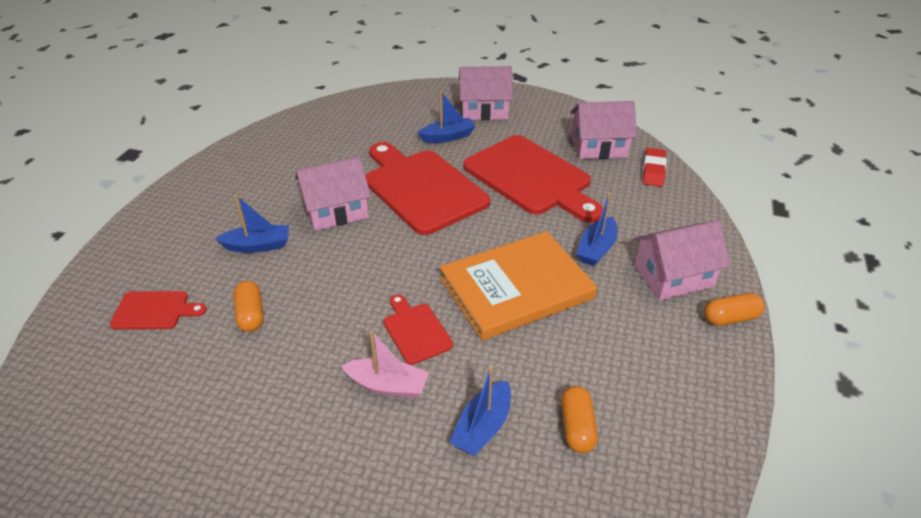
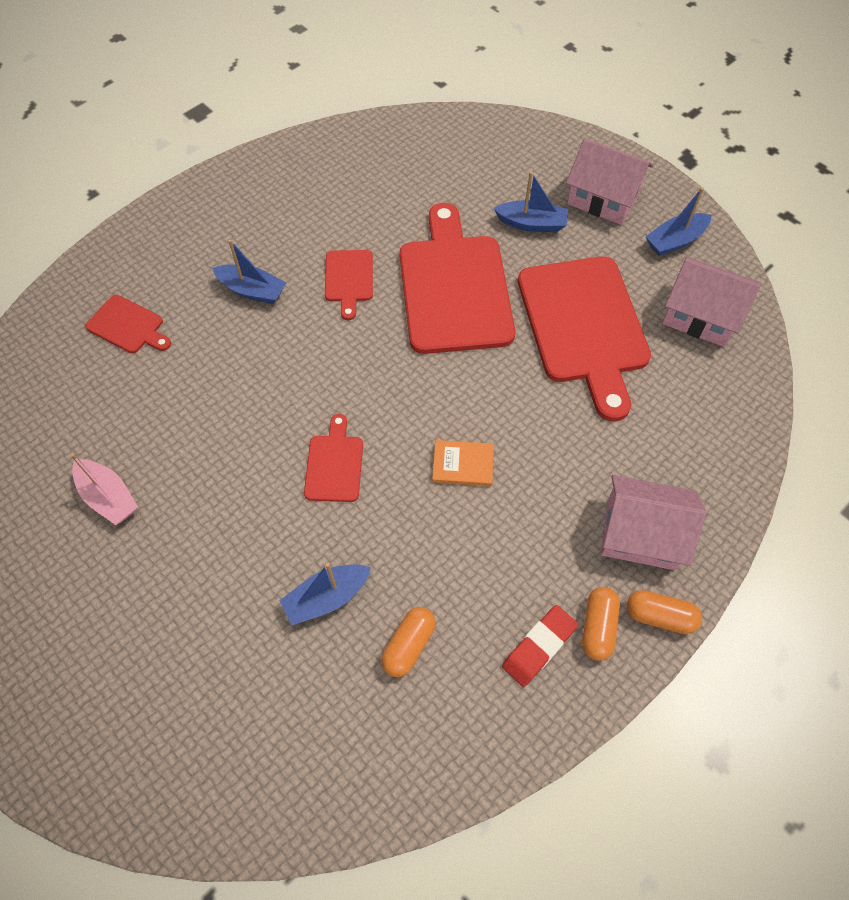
camera: 30 degrees right, 20 degrees up
(251, 315) = (203, 371): orange capsule -> orange capsule (597, 627)
(336, 211) = (349, 279): pink house -> red cutting board
(388, 385) = (273, 510): pink boat -> pink boat (109, 497)
(516, 288) = (463, 464): orange book -> orange book, size x0.41
(596, 249) = (583, 458): blue boat -> blue boat (675, 241)
(653, 170) = (740, 381): red eraser -> red eraser (539, 647)

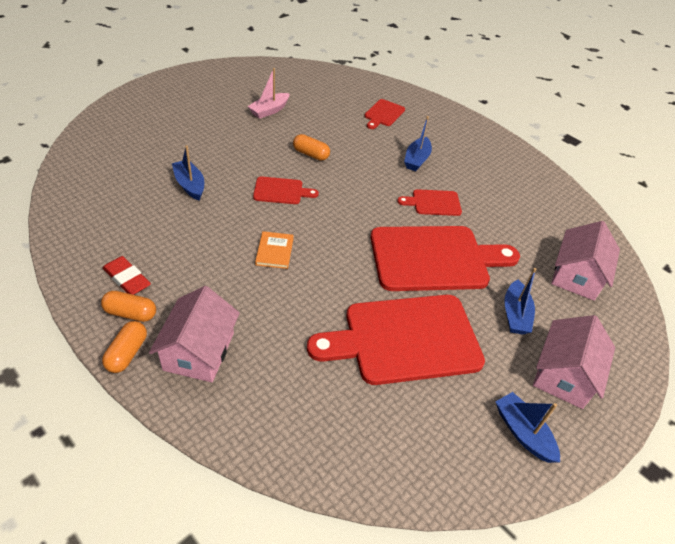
camera: 85 degrees right, 15 degrees down
(408, 645) = (149, 217): orange capsule -> orange capsule (311, 154)
(700, 316) = (427, 439): pink house -> pink house (576, 275)

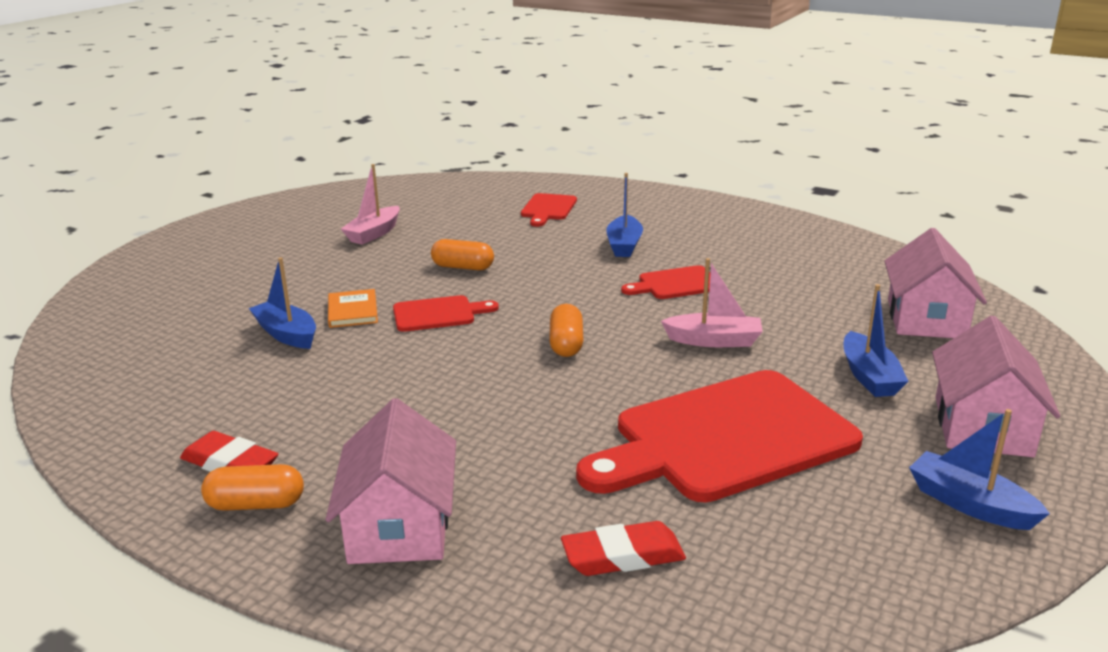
camera: 10 degrees left, 20 degrees down
(127, 353) = (273, 556): orange capsule -> orange capsule (566, 344)
(274, 251) = (464, 381): orange book -> orange book (352, 311)
(308, 410) = (623, 556): none -> red eraser
(434, 258) = (714, 341): red cutting board -> pink boat

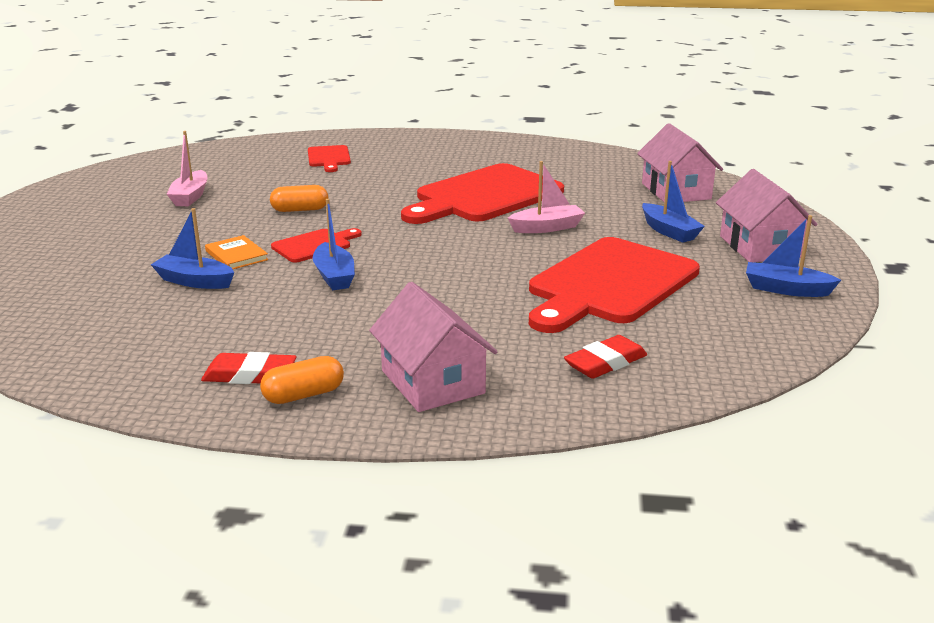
camera: 25 degrees left, 0 degrees up
(566, 344) = (440, 248): orange capsule -> none
(624, 245) = (418, 175): blue boat -> blue boat (334, 276)
(676, 284) = (484, 196): red cutting board -> red cutting board, size x2.14

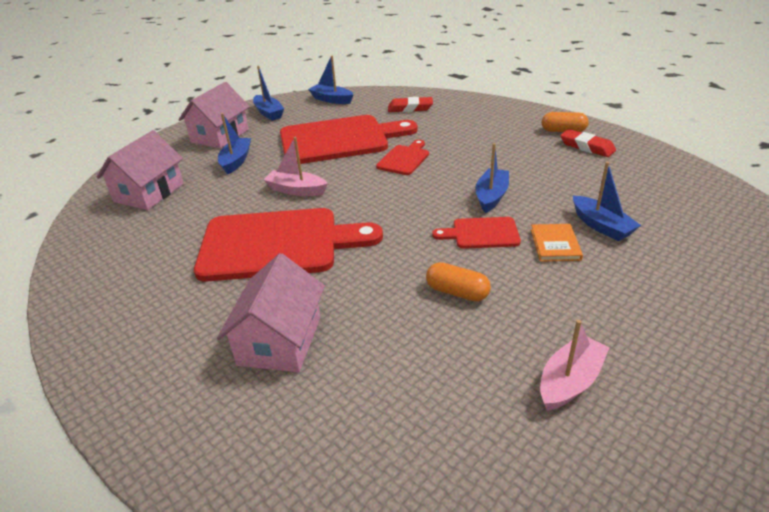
camera: 140 degrees left, 10 degrees up
(329, 158) = (324, 412): red cutting board -> red cutting board (404, 159)
(433, 382) = (496, 121): pink house -> pink house (280, 340)
(758, 339) = (331, 100): none -> blue boat

